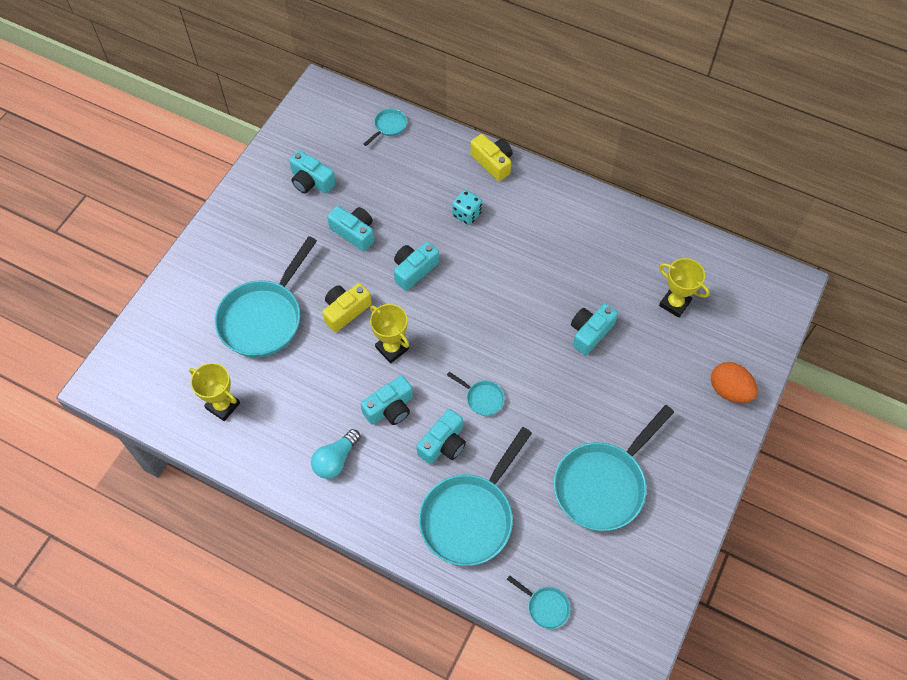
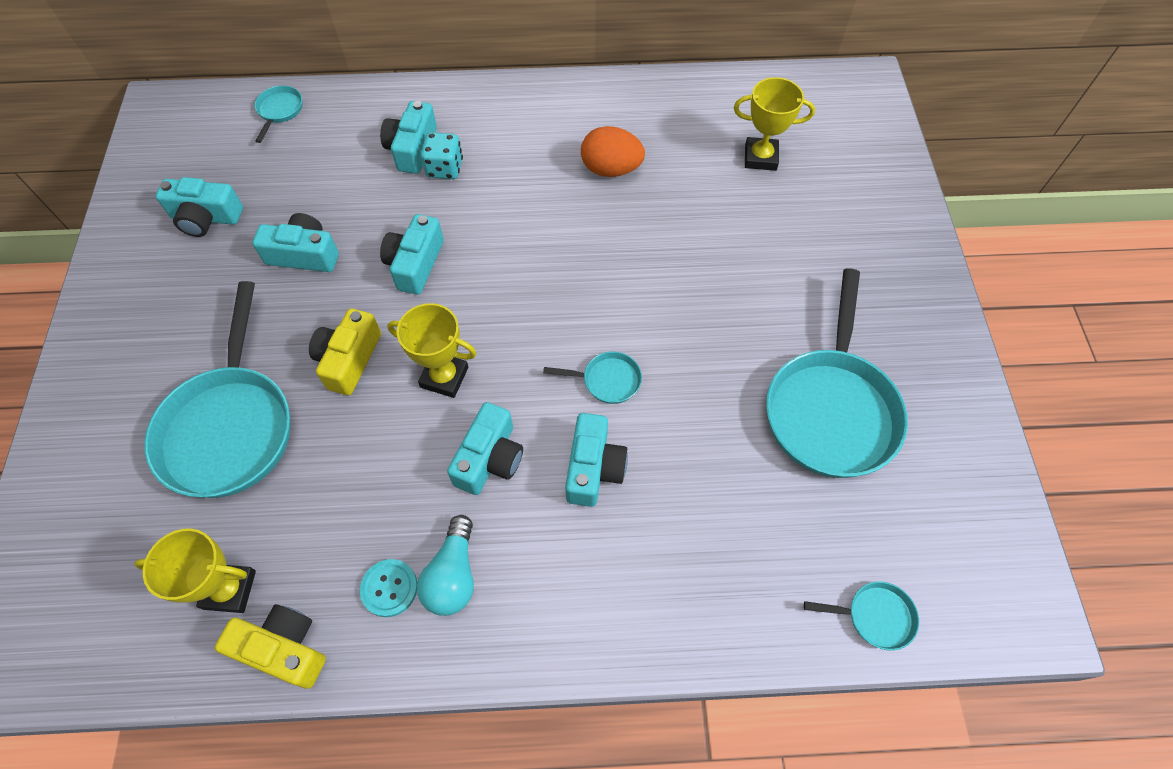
camera: 30 degrees left, 0 degrees up
(300, 448) = (389, 588): none -> turquoise button
(470, 517) = (693, 549): turquoise pan -> none
(493, 162) = (441, 98): yellow camera -> yellow camera (284, 649)
(590, 332) = (687, 234): turquoise camera -> turquoise camera (412, 149)
(729, 390) = (889, 223): orange egg -> orange egg (611, 169)

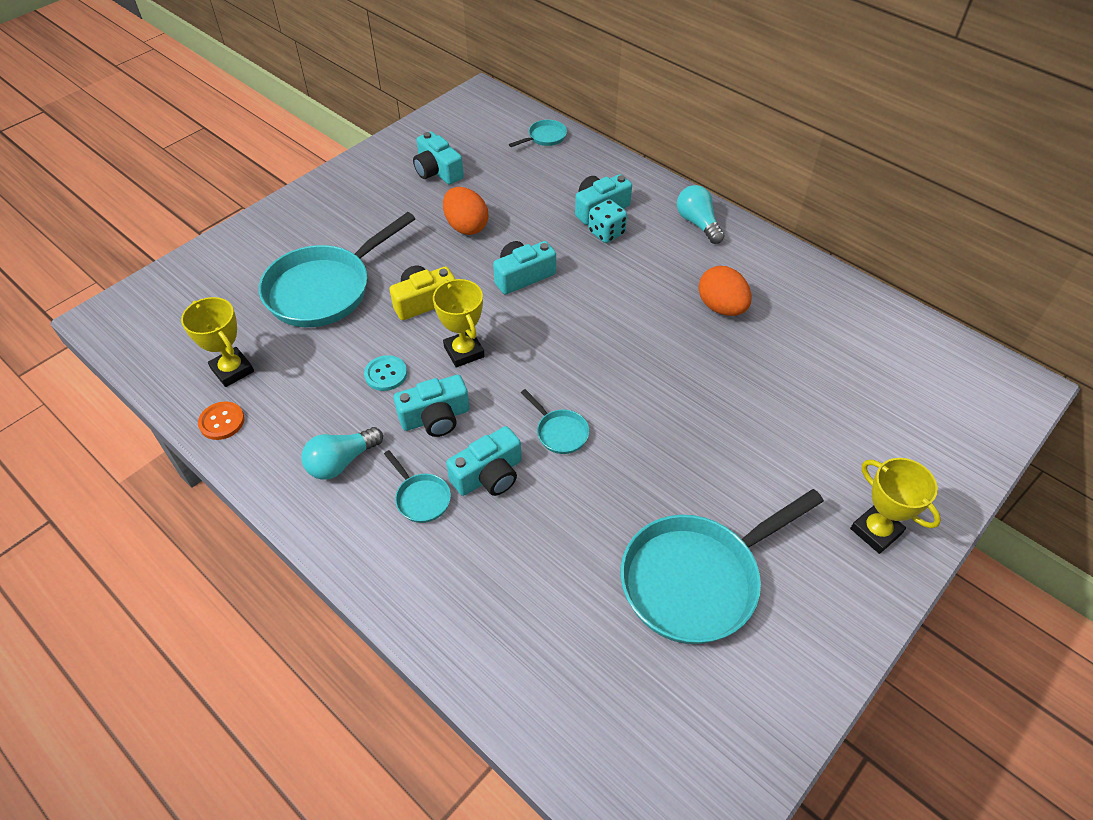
camera: 45 degrees right, 10 degrees down
(284, 649) = (222, 422): yellow camera -> orange button
(304, 254) = (466, 226): turquoise camera -> orange egg
(389, 588) = (303, 438): turquoise button -> turquoise button (386, 374)
(512, 106) = (698, 223): none -> turquoise light bulb
(760, 158) = (851, 377): yellow trophy -> yellow trophy (875, 531)
(875, 616) = (562, 733): turquoise pan -> turquoise pan (421, 498)

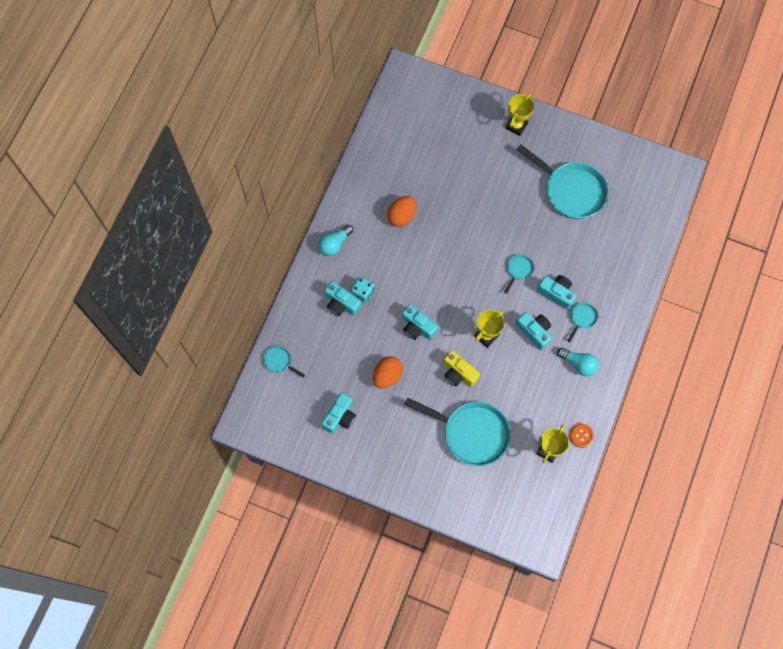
camera: 110 degrees left, 20 degrees up
(386, 374) = (518, 369): turquoise button -> none

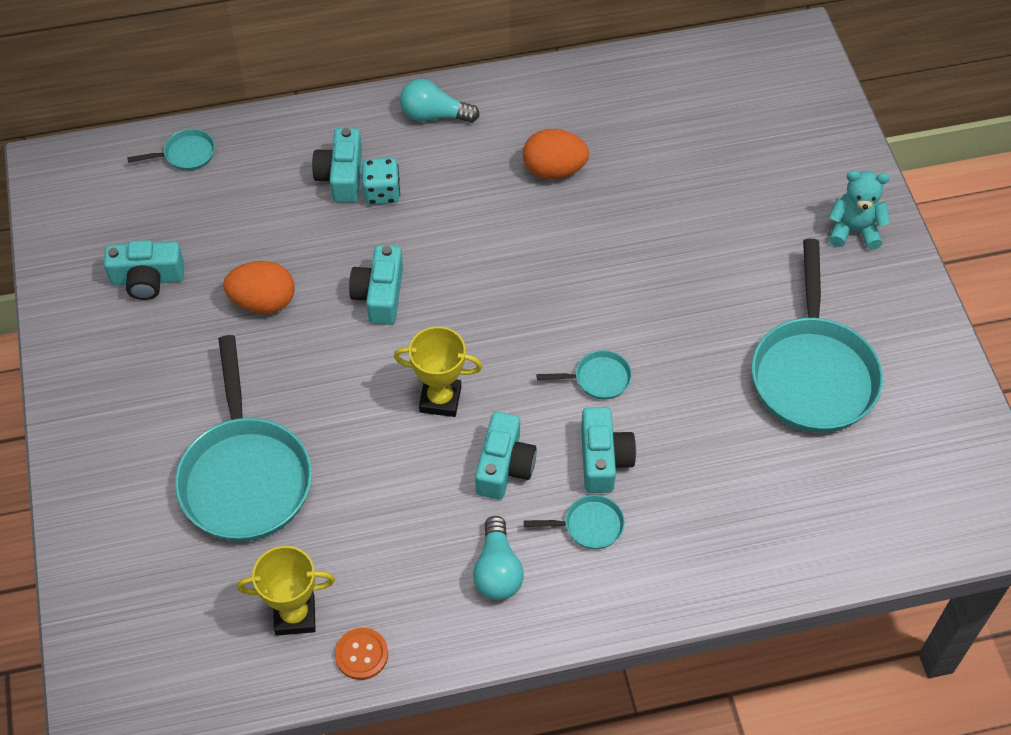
camera: 55 degrees right, 15 degrees down
(279, 361) = (186, 154): turquoise pan -> turquoise pan turned 75 degrees clockwise
(458, 373) = (341, 397): yellow camera -> none
(516, 126) = (853, 230): yellow trophy -> turquoise teddy bear

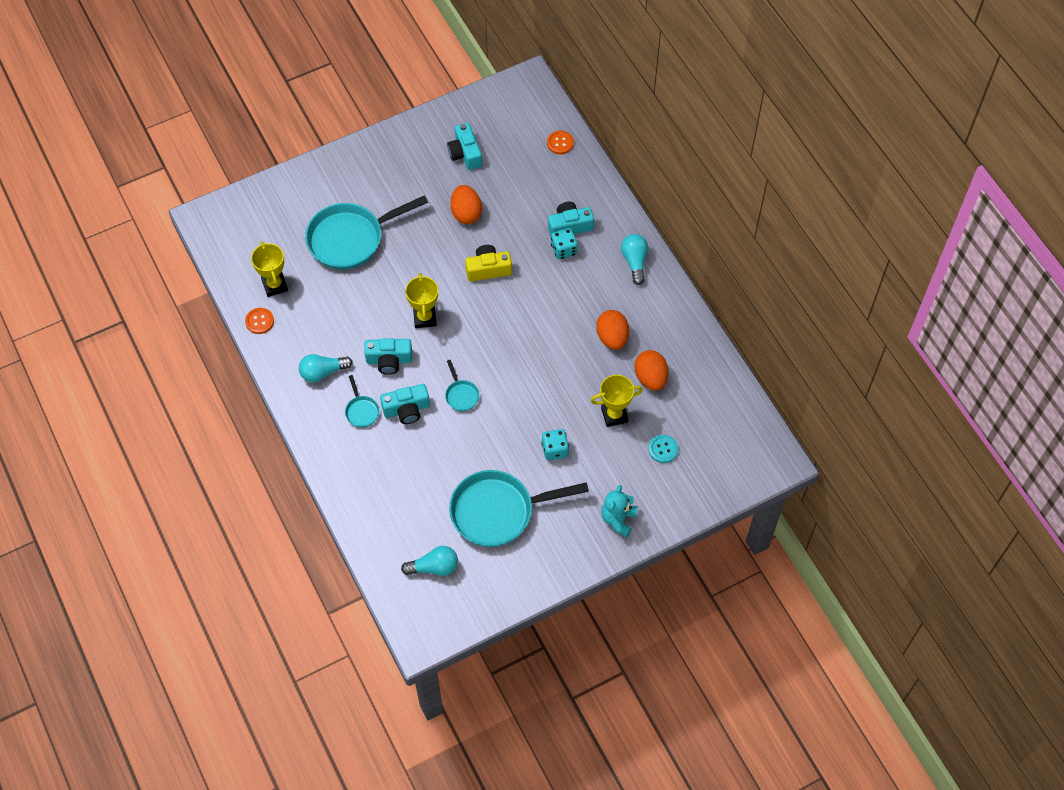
camera: 75 degrees right, 5 degrees up
(186, 154) = (560, 143): turquoise pan -> orange button
(380, 295) = (488, 269): turquoise camera -> yellow camera
(634, 142) = (650, 378): none -> orange egg
(683, 196) = (614, 415): none -> yellow trophy
(724, 280) = (555, 450): none -> turquoise dice
(753, 155) = (663, 449): none -> turquoise button
(853, 230) = (618, 519): turquoise teddy bear -> turquoise teddy bear turned 150 degrees counterclockwise
(893, 478) = (434, 567): none -> turquoise light bulb

